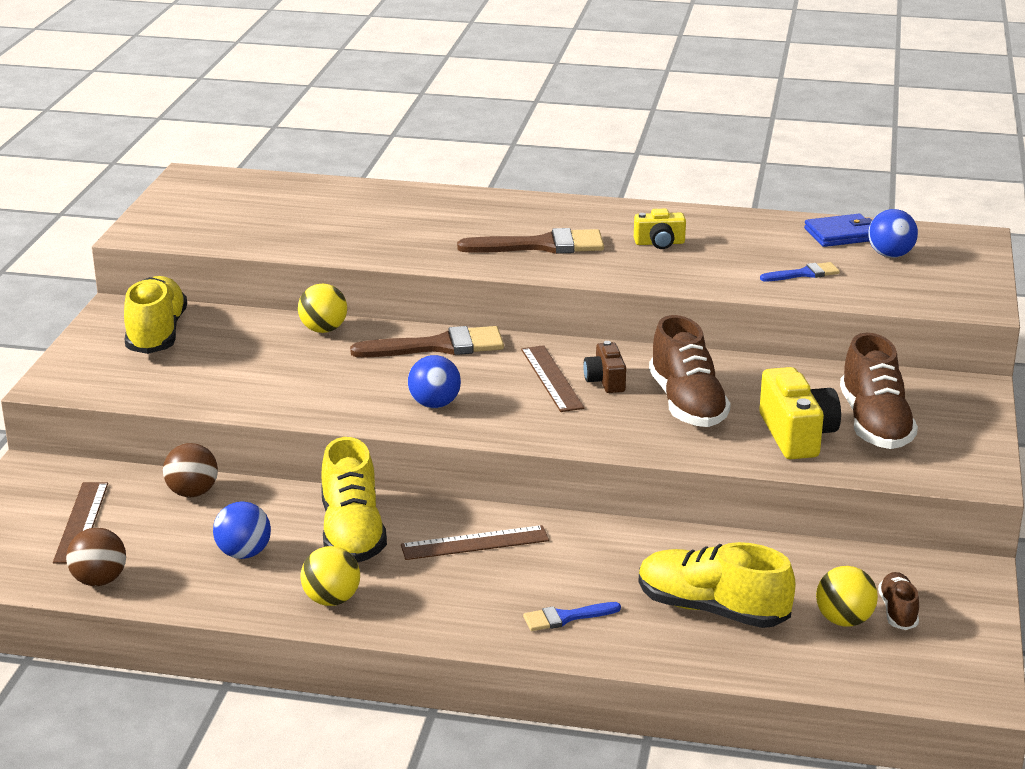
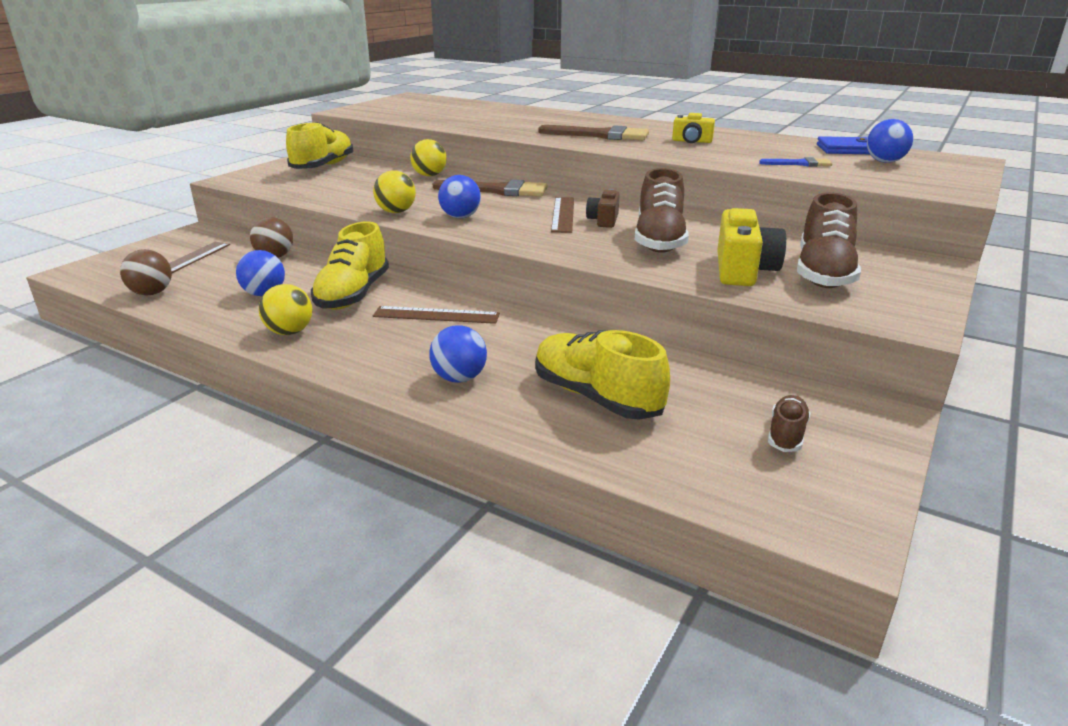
camera: 20 degrees right, 0 degrees up
(565, 617) = (459, 378): blue brush -> blue ball
(844, 620) = (723, 431): yellow ball -> yellow ball (396, 212)

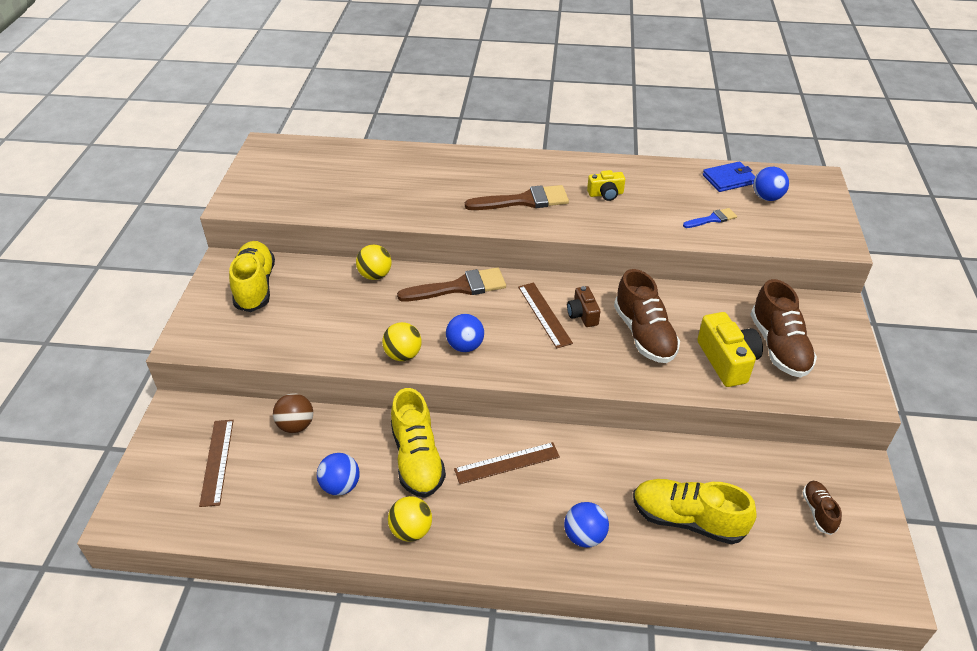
camera: 25 degrees left, 15 degrees up
(152, 293) = (236, 523): brown ball -> none

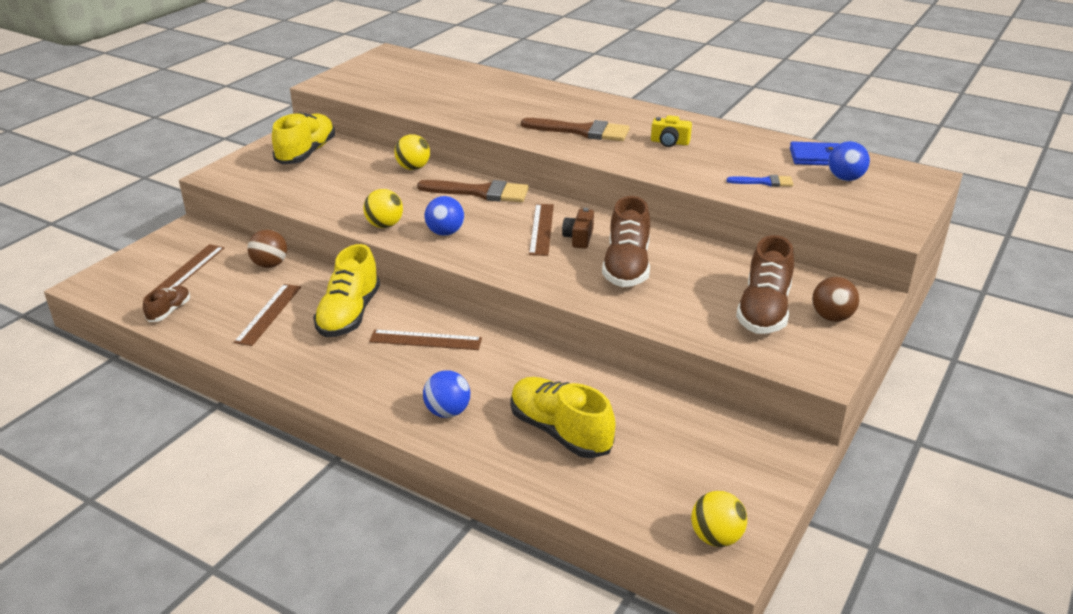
camera: 25 degrees right, 10 degrees down
(340, 486) = (268, 314): blue ball -> brown ruler
(411, 530) = (298, 360): yellow ball -> yellow ball (716, 538)
(727, 361) = (694, 307): yellow camera -> none
(818, 512) = (707, 469): brown shoe -> brown shoe (169, 311)
(829, 337) = (831, 317): none -> brown ball

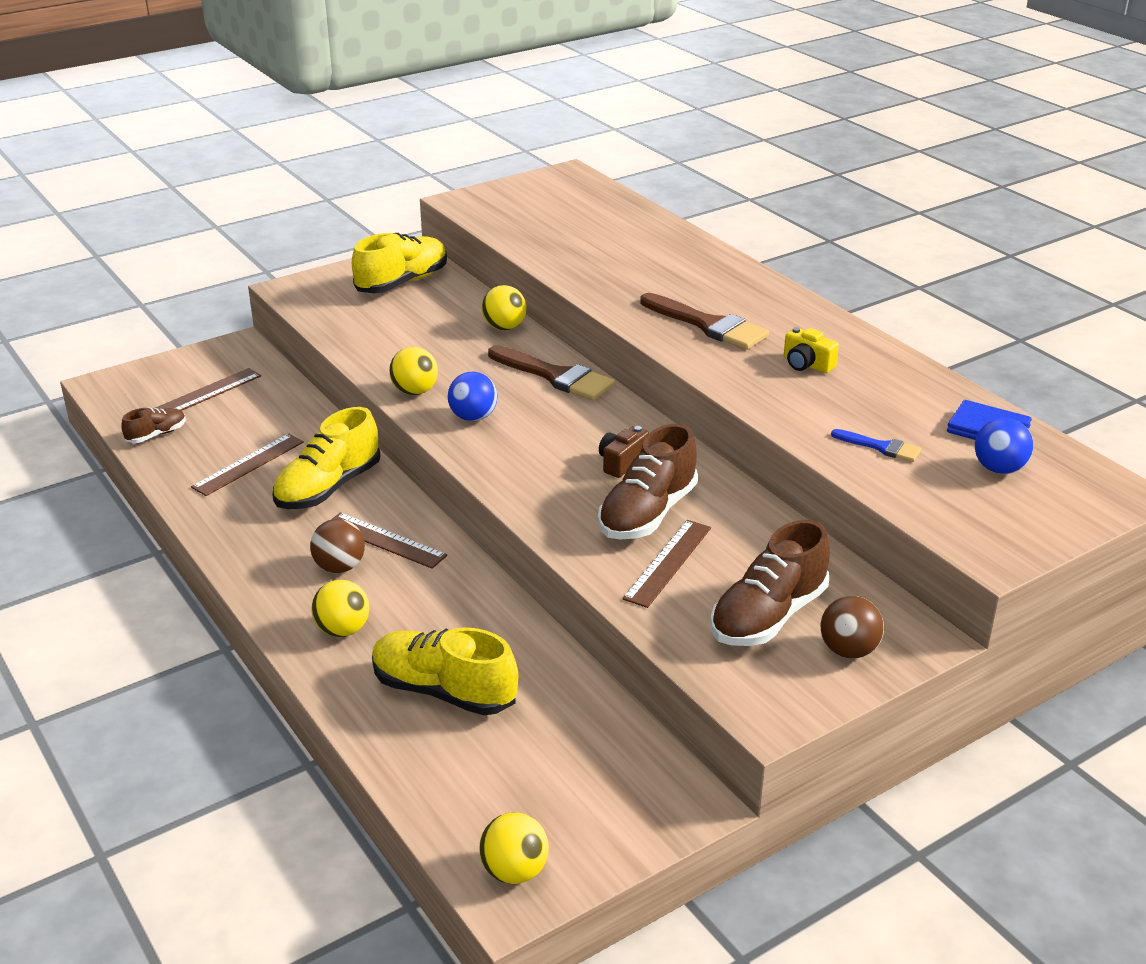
camera: 25 degrees right, 0 degrees up
(270, 265) = (292, 407): brown ball -> brown ball (339, 567)
(447, 412) = (343, 630): blue ball -> yellow ball
(541, 229) = (587, 440): brown ruler -> brown ruler (668, 562)
(560, 432) = (443, 691): yellow shoe -> yellow shoe turned 45 degrees counterclockwise

